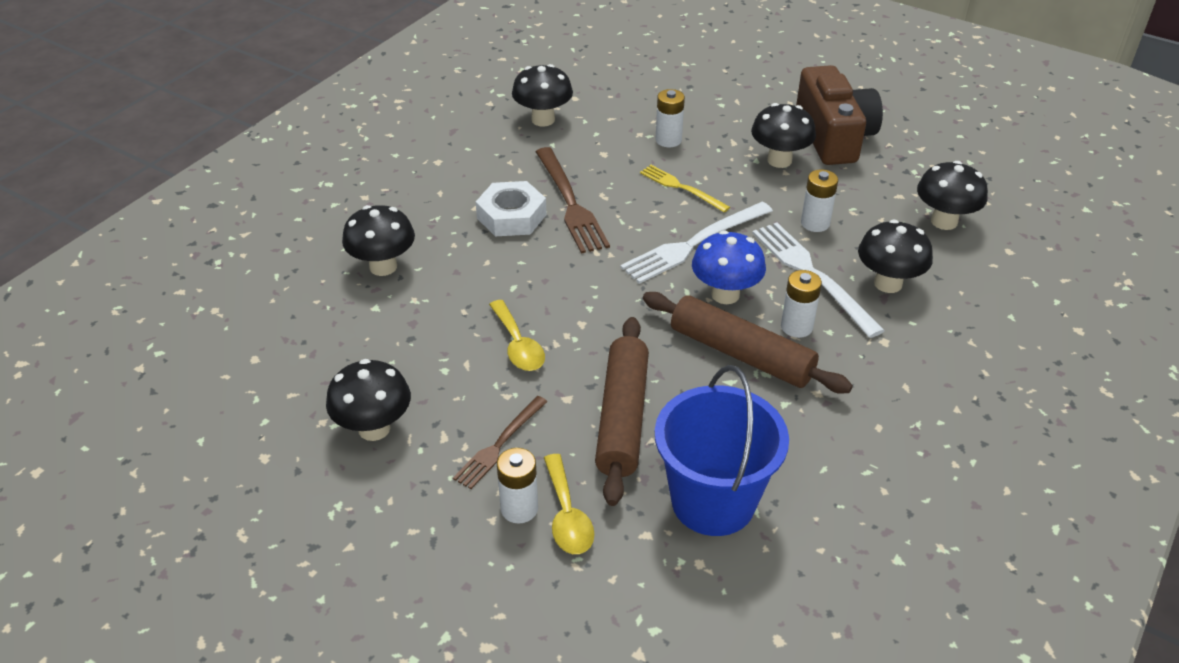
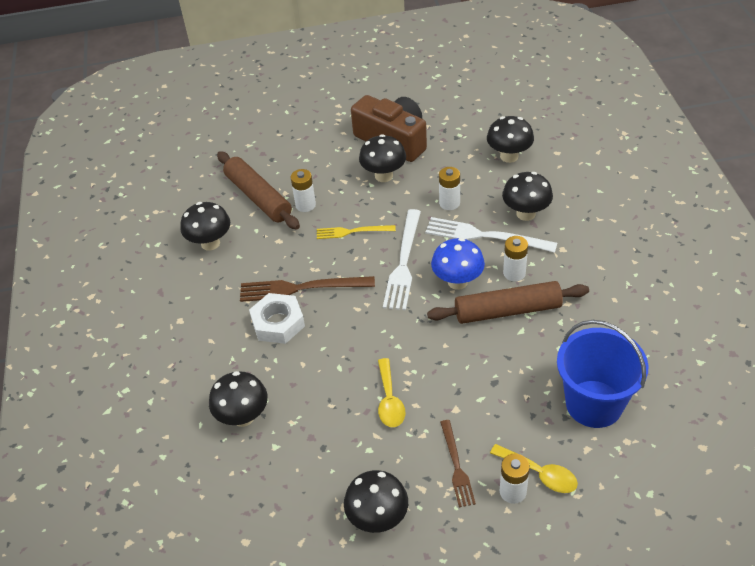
camera: 40 degrees left, 5 degrees up
(518, 345) = (389, 400): yellow spoon -> yellow spoon turned 60 degrees clockwise
(570, 203) = (301, 288): brown fork -> brown fork turned 150 degrees clockwise
(622, 418) = (497, 396): brown rolling pin -> brown rolling pin (258, 197)

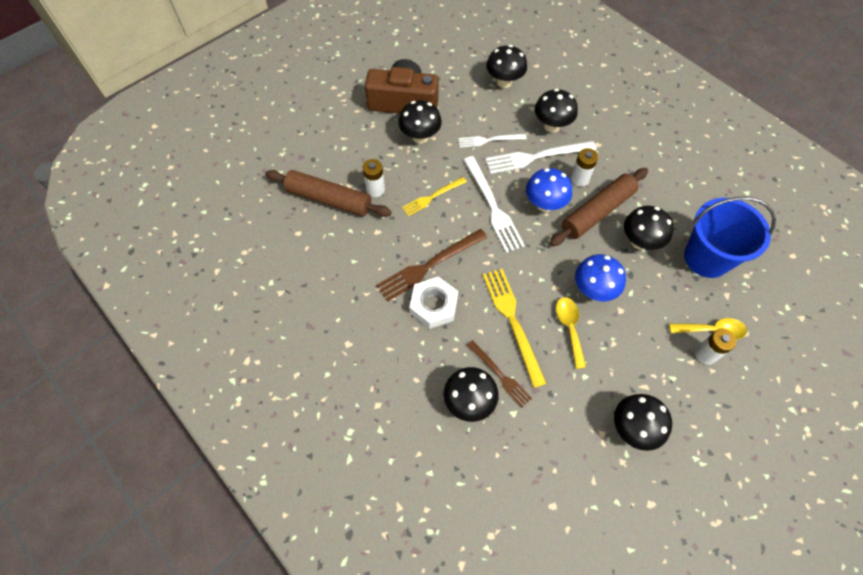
camera: 35 degrees left, 15 degrees up
(210, 243) = (319, 260): black mushroom -> black mushroom (640, 242)
(339, 369) = (512, 321): none -> yellow fork
(389, 400) = (569, 328): yellow spoon -> yellow spoon turned 150 degrees counterclockwise
(442, 378) = (593, 290): none -> blue mushroom
(449, 203) = (489, 140): white battery -> white fork
(456, 466) = (654, 355): brown fork -> brown fork (500, 375)

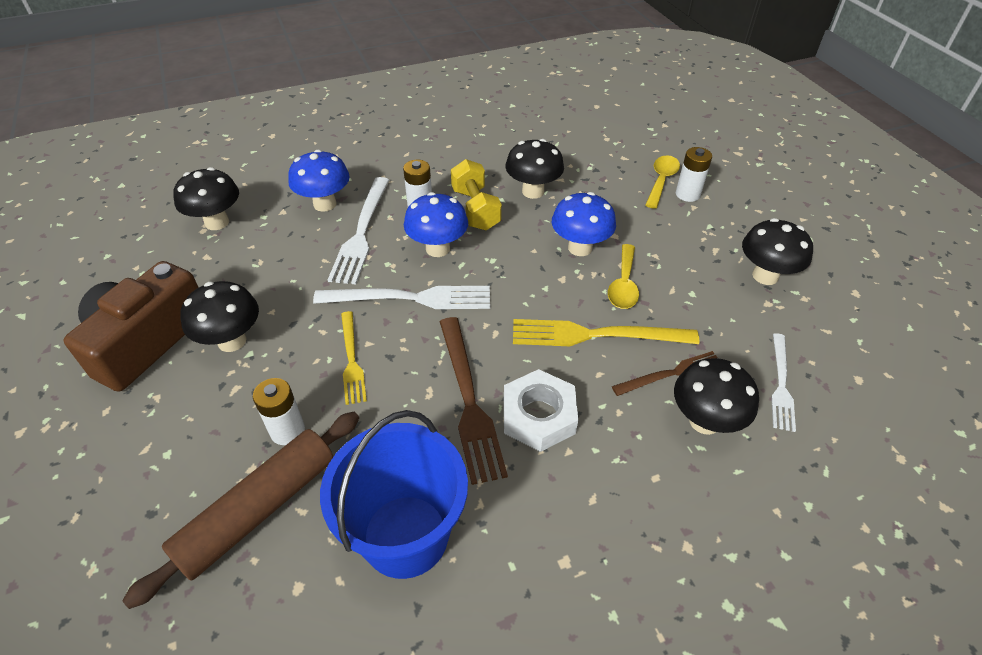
camera: 70 degrees left, 15 degrees down
(489, 140) = (300, 267): white fork -> white fork (781, 384)
(551, 126) = (325, 204): black mushroom -> blue mushroom
(569, 328) = (623, 285): yellow spoon -> yellow spoon turned 90 degrees counterclockwise
(597, 212) = (475, 209): brown rolling pin -> yellow dumbbell
(706, 258) = (575, 154): blue bucket -> blue bucket (405, 535)

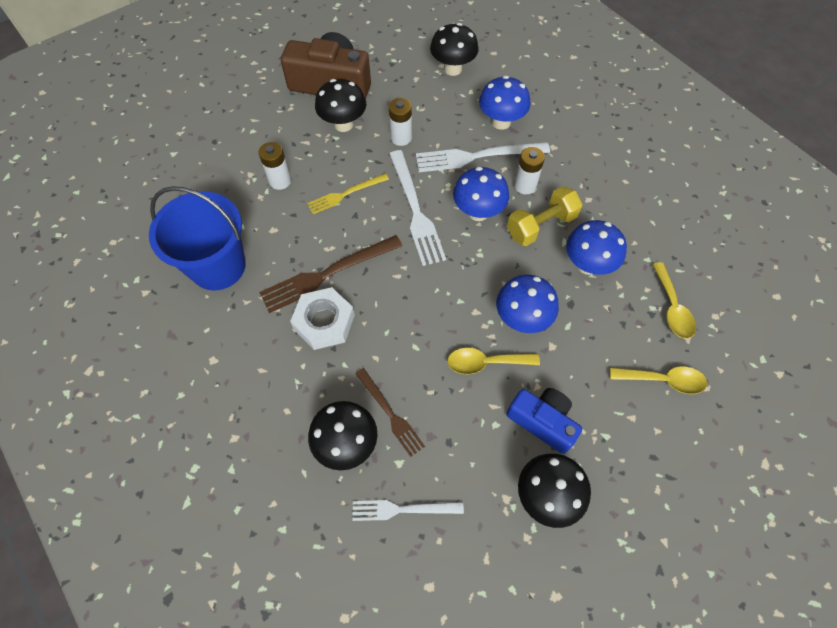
camera: 75 degrees right, 15 degrees up
(259, 510) = (223, 188): brown rolling pin -> none
(533, 191) = (587, 265): black mushroom -> blue mushroom
(593, 157) = (672, 308): none -> yellow spoon
(596, 335) = (417, 349): yellow fork -> none
(687, 194) = (651, 409): white battery -> white battery (401, 137)
(692, 261) = (542, 421): none -> blue camera

